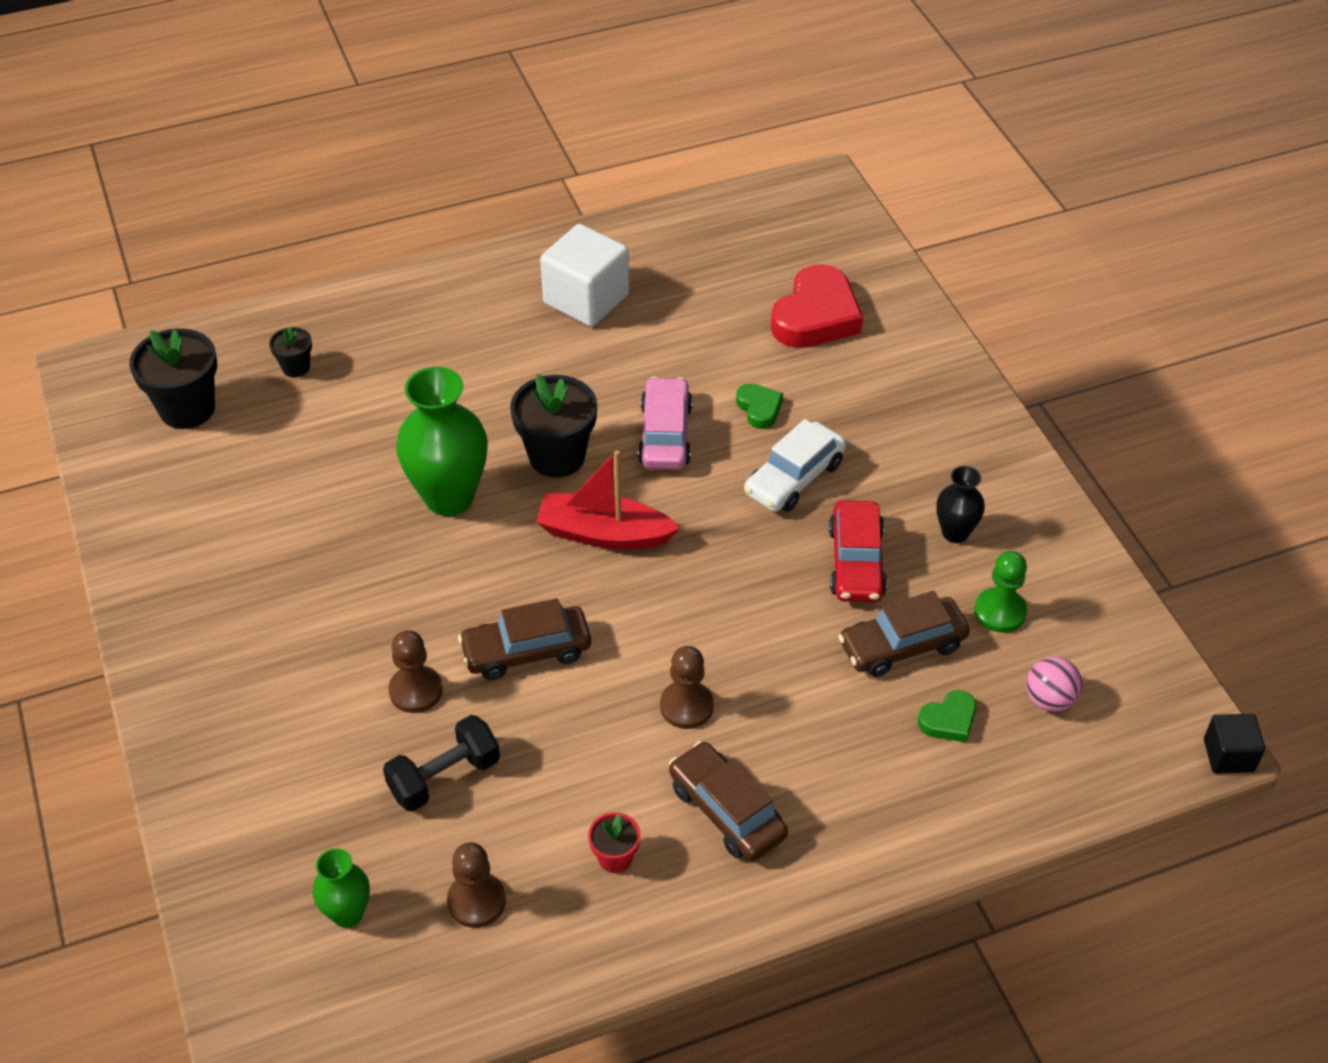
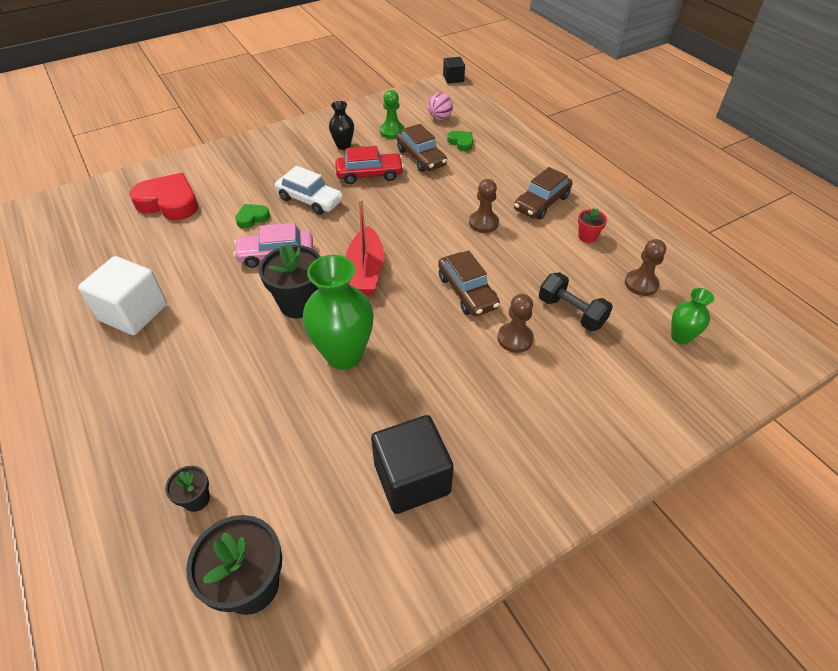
camera: 100 degrees left, 0 degrees up
(245, 543) = (412, 479): none -> black cube

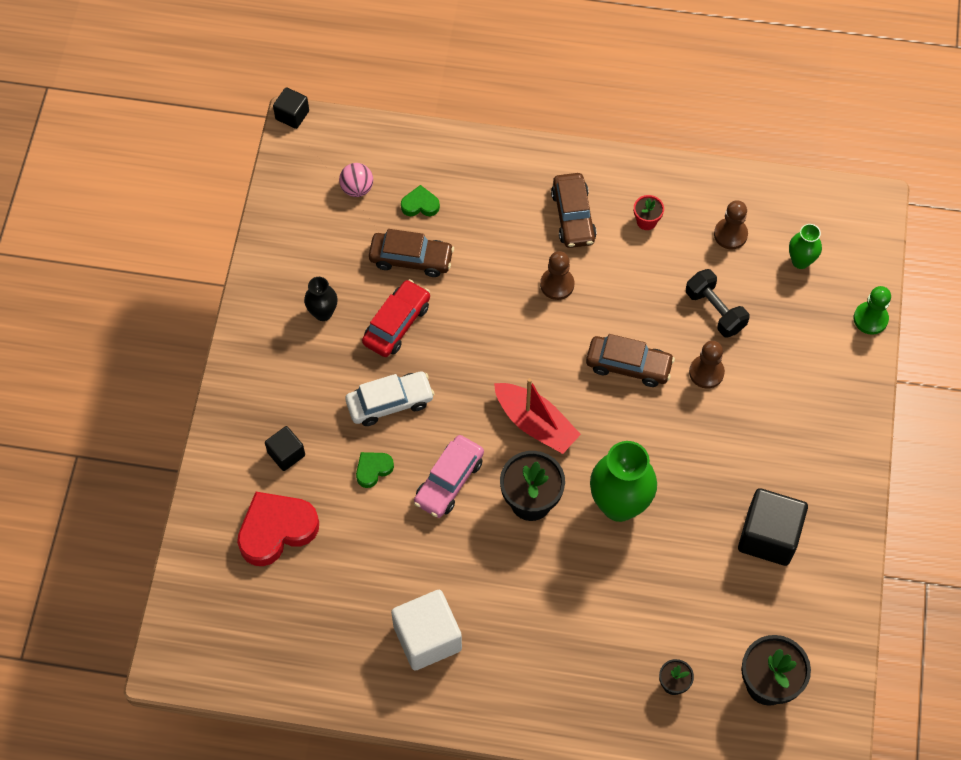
camera: 50 degrees left, 15 degrees up
(230, 180) = (286, 454): none -> black cube
(252, 218) = (373, 469): green heart -> green heart turned 45 degrees clockwise
(392, 131) = (340, 250): green pawn -> green pawn (870, 319)
(571, 312) = (715, 310): black dumbbell -> black dumbbell turned 60 degrees clockwise

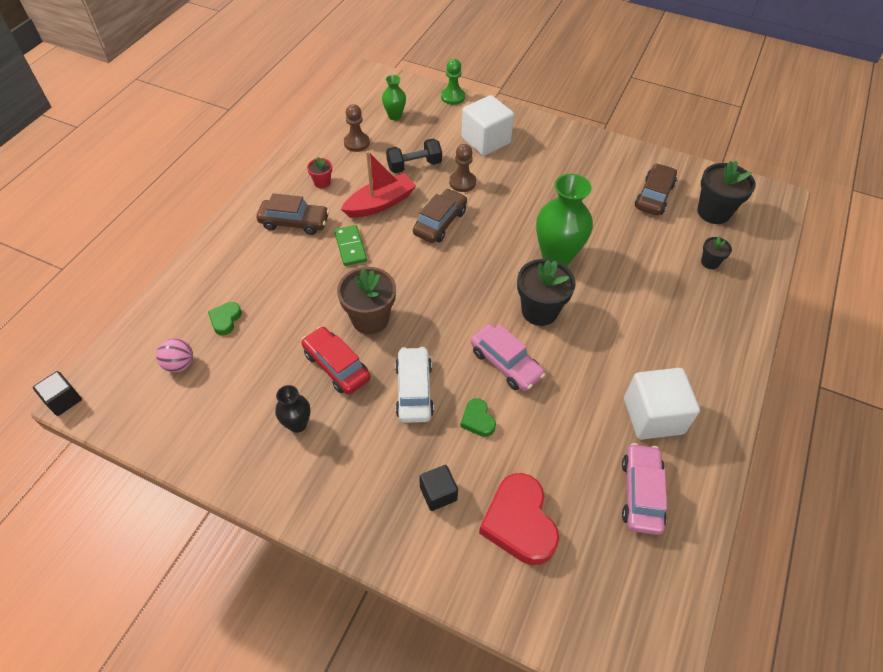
camera: 75 degrees left, 10 degrees down
(335, 635) = (641, 493): none -> pink car
(411, 259) = (276, 339): brown car -> brown car (654, 196)
(464, 336) = (370, 319): none -> brown flower pot
(535, 423) = (470, 291): red boat -> red boat (380, 203)
(557, 284) = (350, 247): brown pawn -> green domino
(768, 536) = (601, 183): black cube -> none
(796, 381) = (486, 140): none -> white cube

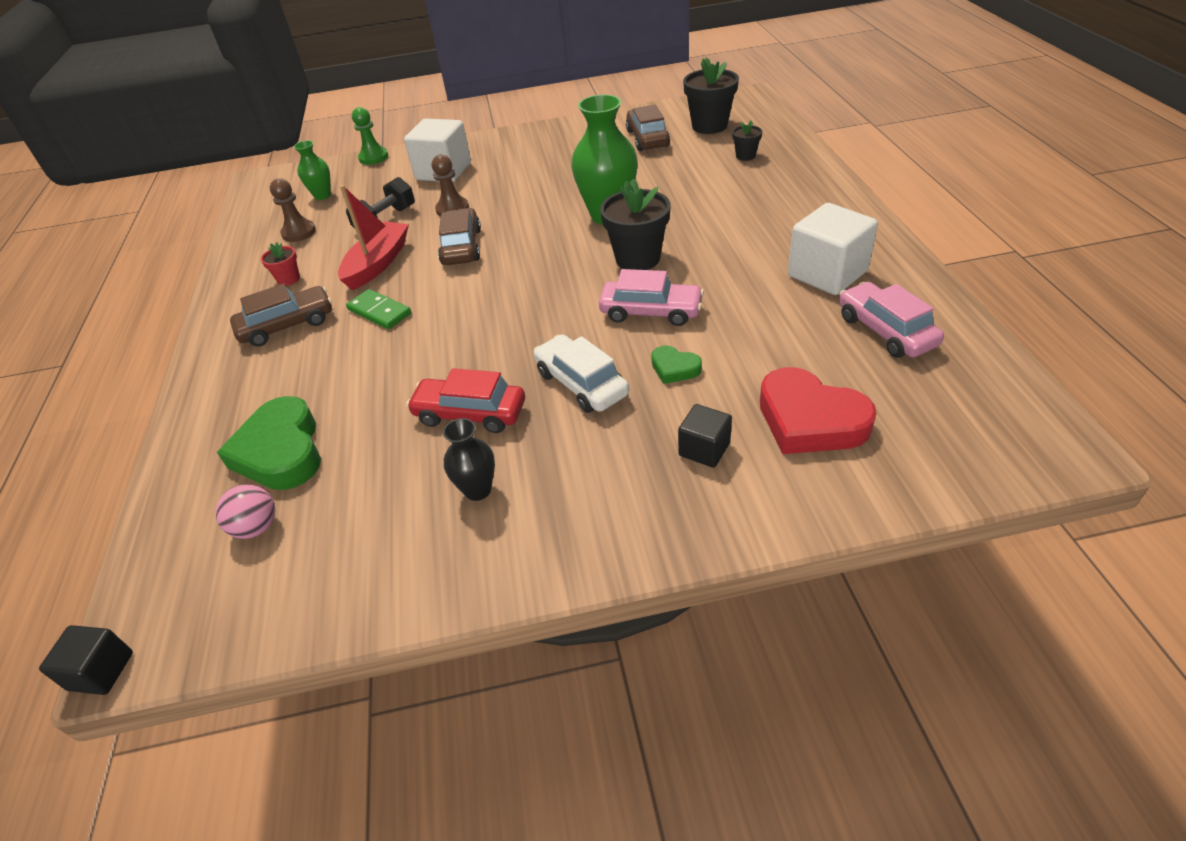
camera: 30 degrees left, 10 degrees down
(225, 320) = (281, 451): green heart -> green heart, size x2.01
(370, 319) = (467, 355): brown flower pot -> none

